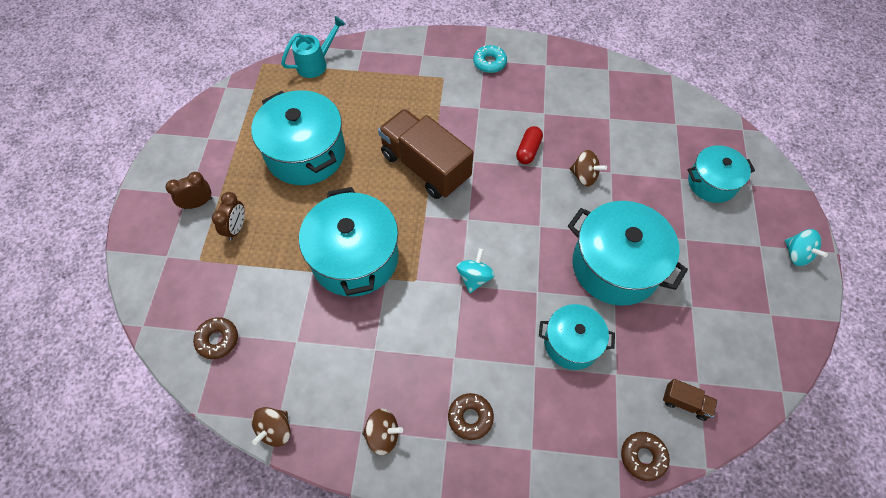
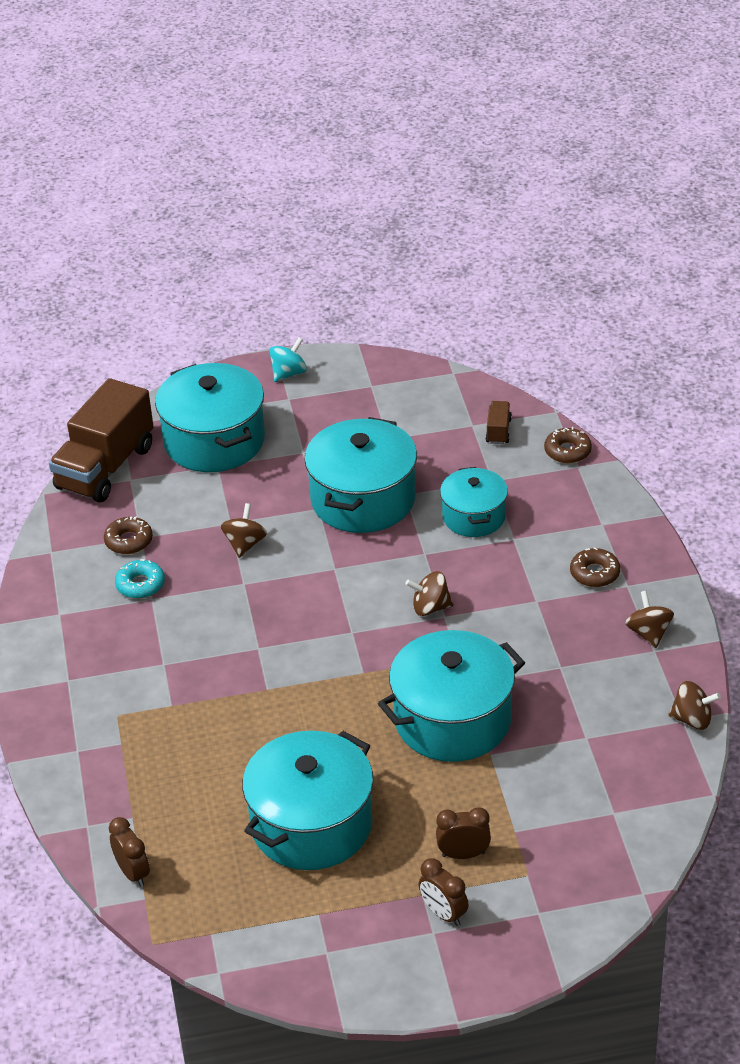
camera: 105 degrees left, 20 degrees down
(217, 340) = (621, 810): brown donut -> brown donut (129, 541)
(316, 63) = (133, 873): turquoise watering can -> brown clock
(425, 167) = (286, 692): brown truck -> brown truck (105, 468)
(474, 277) = (430, 607): turquoise spinning top -> brown spinning top
(489, 63) = (73, 672): turquoise donut -> turquoise donut (140, 585)
(528, 150) = (222, 600): red capsule -> none
(712, 183) = (214, 441): turquoise pot -> turquoise pot, size x1.67

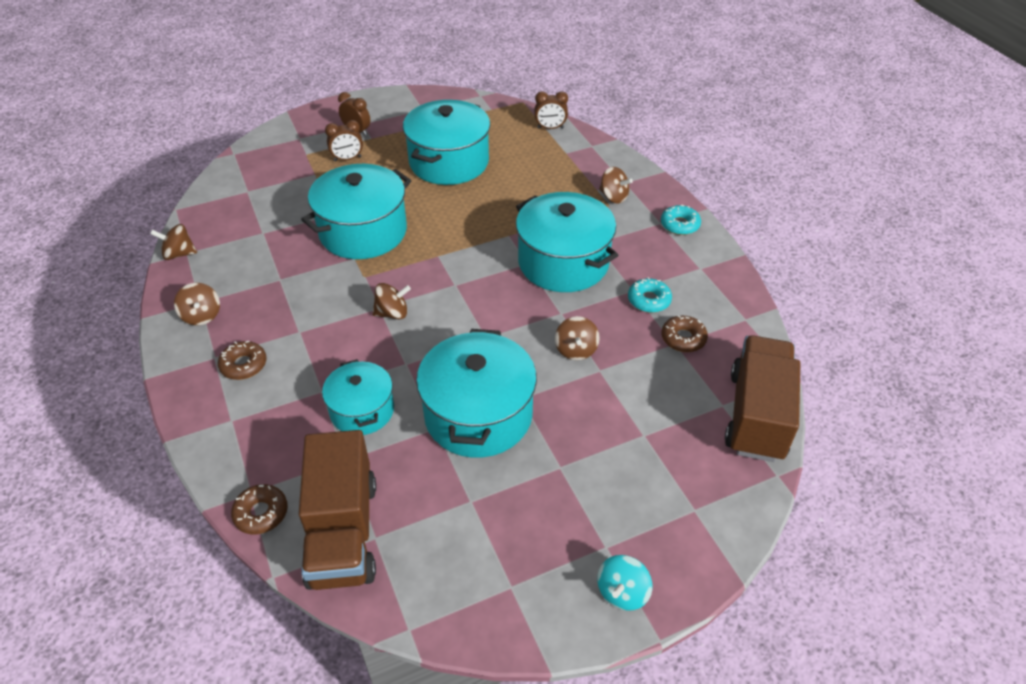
camera: 165 degrees right, 5 degrees up
(45, 673) = (679, 225): none -> turquoise donut
(105, 728) = (613, 197): none -> brown spinning top
(133, 873) = (550, 128): brown clock -> brown clock turned 45 degrees counterclockwise
(214, 441) = (663, 467): turquoise pot -> turquoise pot (563, 262)
(498, 431) = (343, 532): brown truck -> brown truck, size x2.41

